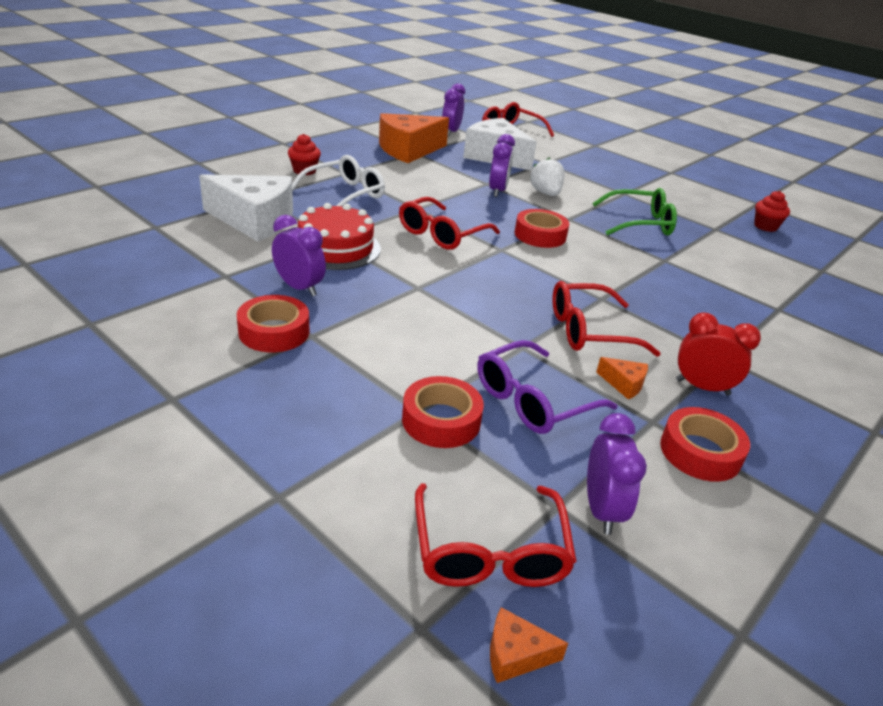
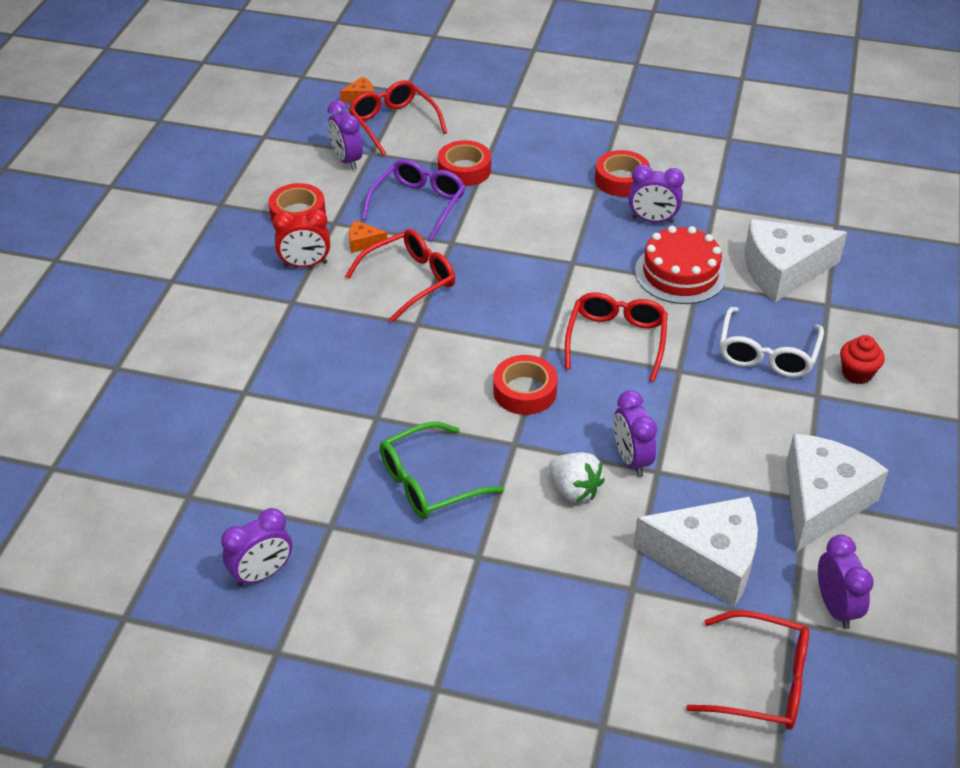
camera: 155 degrees right, 10 degrees up
(408, 150) = (821, 501): orange cheese -> white cheese
(765, 226) = (262, 574): red cupcake -> purple clock

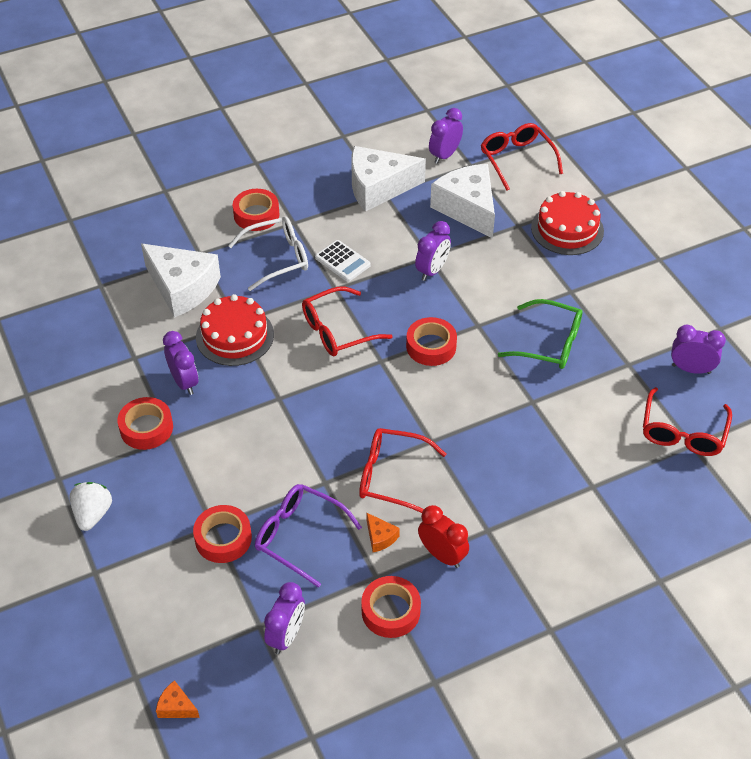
camera: 130 degrees left, 5 degrees up
(393, 123) = (198, 643): red glasses -> red glasses (683, 432)
(418, 205) = (299, 536): purple glasses -> purple glasses turned 45 degrees clockwise
(574, 490) = (481, 281): white strawberry -> white strawberry (93, 514)
(579, 633) = (567, 229): none -> red cake
(715, 398) = (342, 261): none -> white calculator
(857, 373) = (256, 215): red cupcake -> red tape

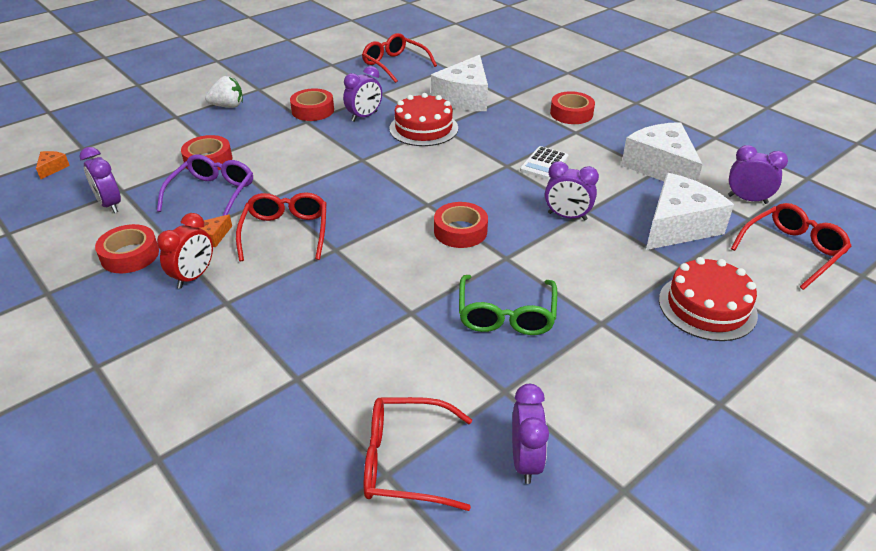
camera: 75 degrees right, 10 degrees down
(277, 258) = (525, 132): white glasses -> none
(286, 635) = (110, 205): purple clock -> purple clock turned 45 degrees clockwise
(338, 330) = (454, 175): red glasses -> red glasses (395, 64)

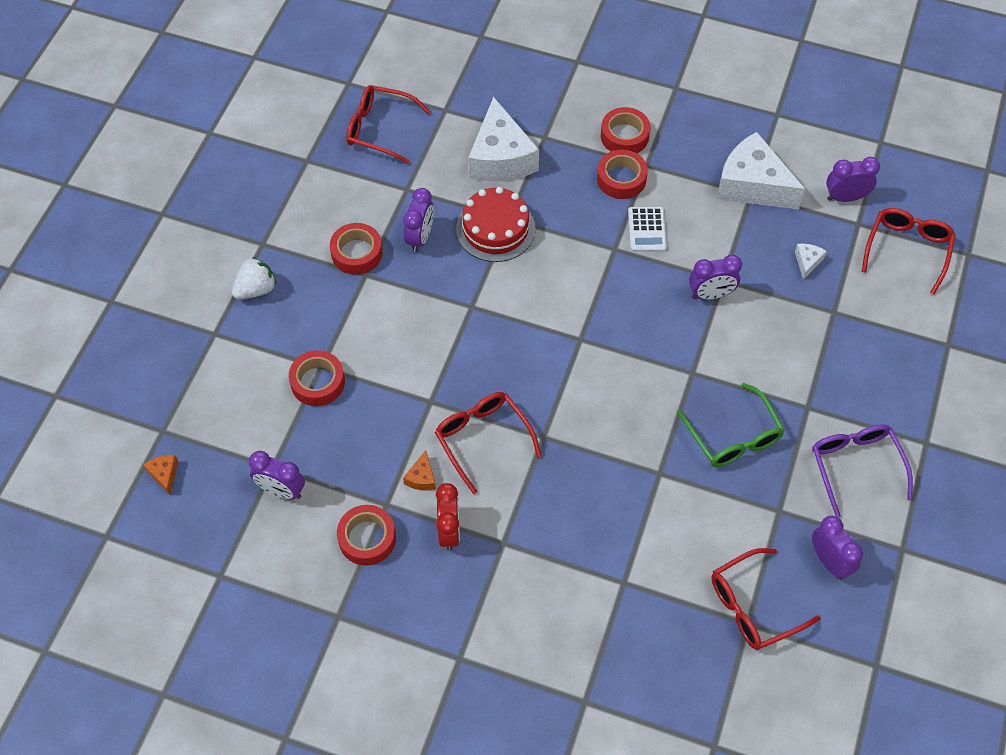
camera: 30 degrees left, 20 degrees up
(212, 194) = (368, 426): purple glasses -> purple glasses (856, 466)
(460, 231) = (633, 359): red tape -> red tape (621, 179)
(678, 226) = (807, 262): white cheese -> white cheese, size x0.41
(707, 307) = (874, 349): red cake -> none

